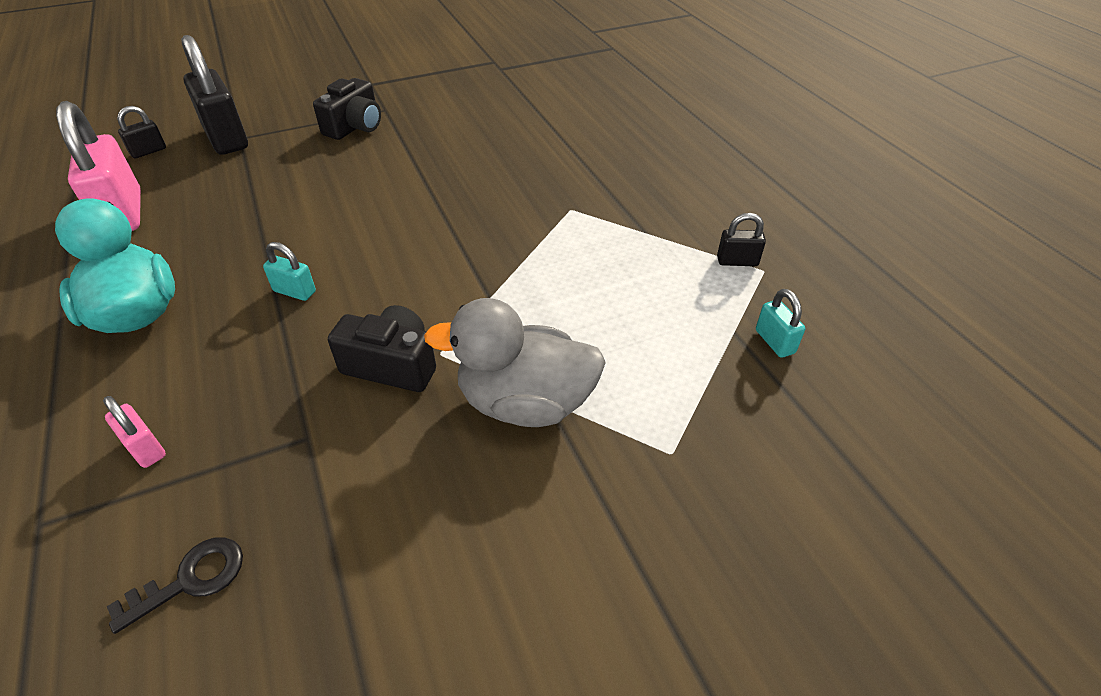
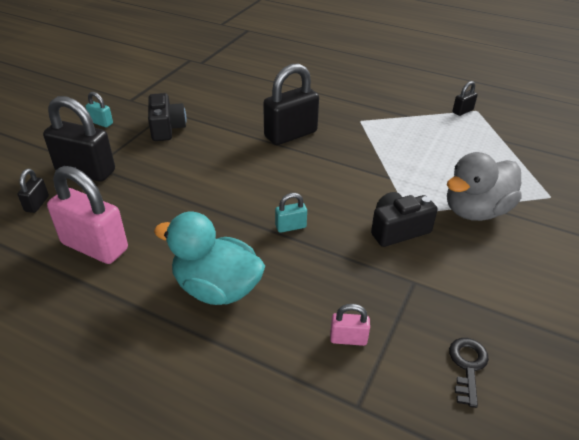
camera: 40 degrees left, 5 degrees down
(462, 189) = (290, 134): none -> black padlock
(774, 342) = (521, 136): turquoise padlock -> turquoise padlock (101, 123)

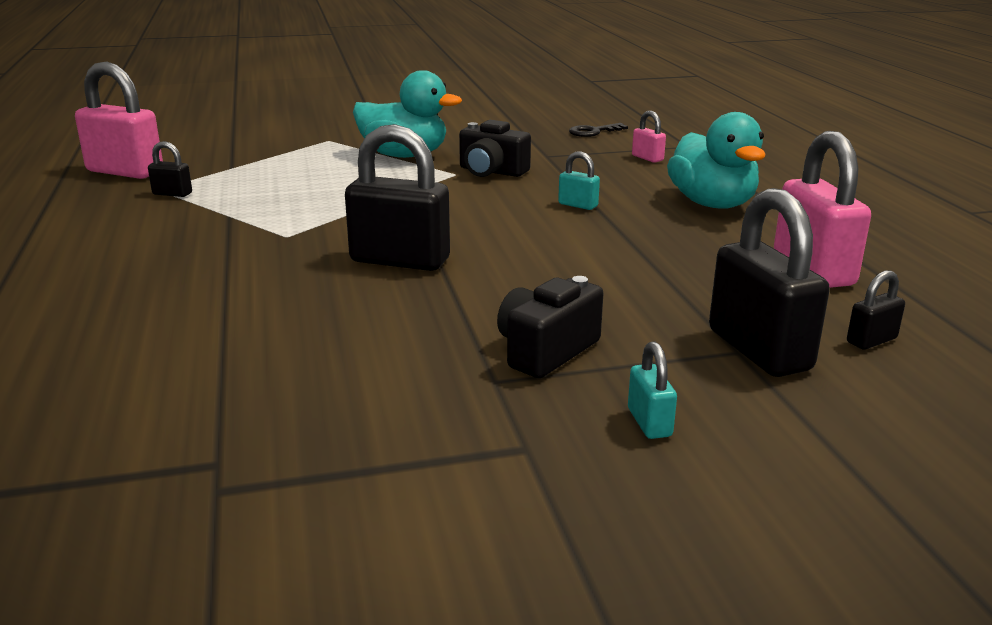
camera: 130 degrees left, 15 degrees down
(476, 211) = (404, 155): grey duck -> turquoise duck
(521, 109) = (125, 172): none -> pink padlock

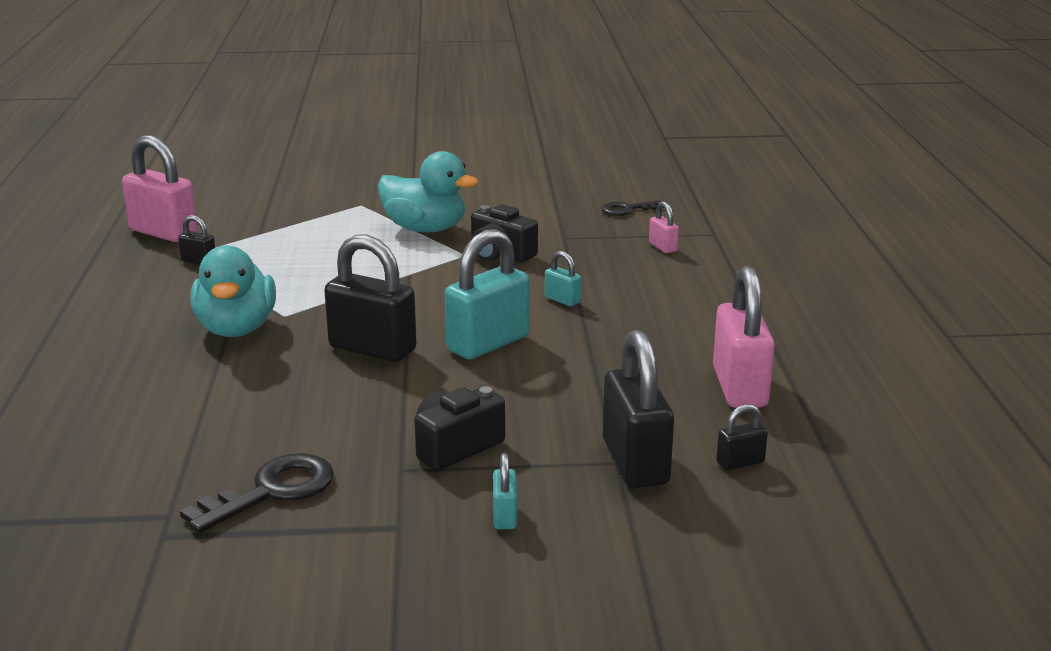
camera: 10 degrees right, 0 degrees up
(345, 420) = (272, 491): none -> black key
(524, 247) = (488, 343): none -> turquoise padlock
(712, 204) = (692, 307): turquoise duck -> turquoise duck (236, 329)

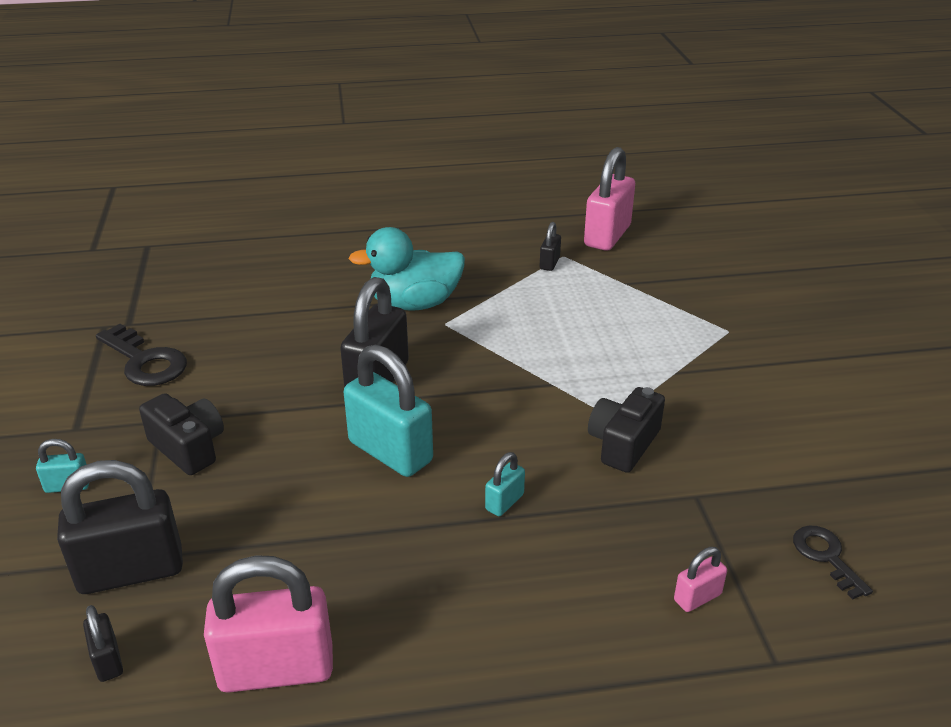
camera: 85 degrees right, 10 degrees up
(425, 229) = (677, 382): turquoise duck -> none

